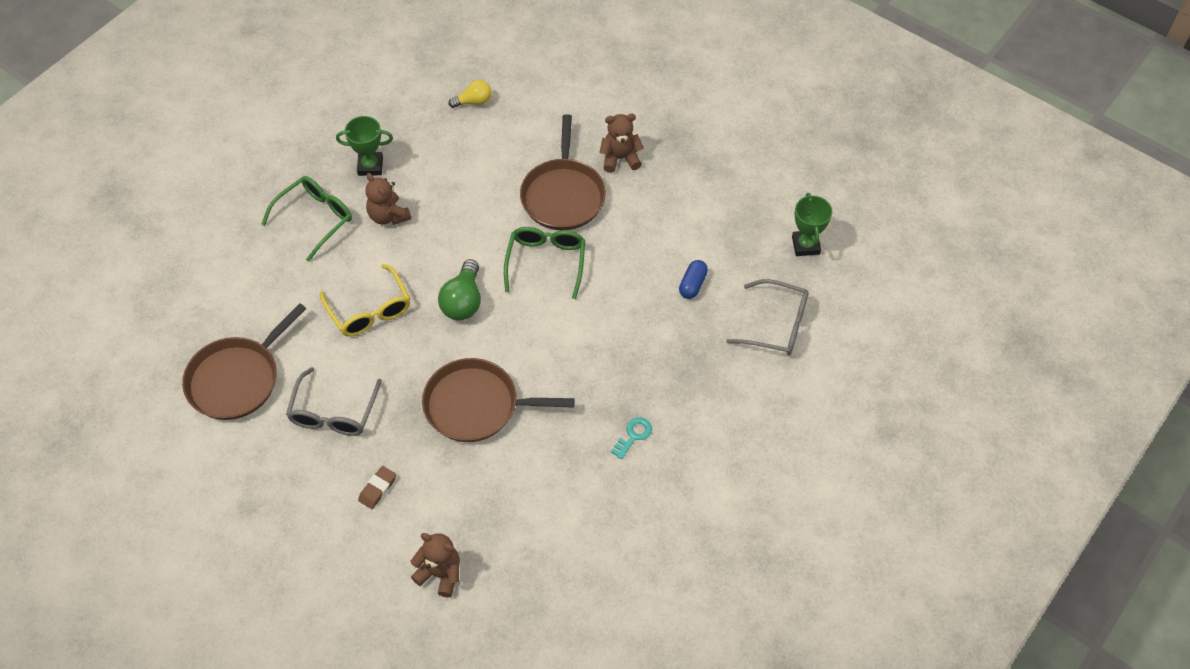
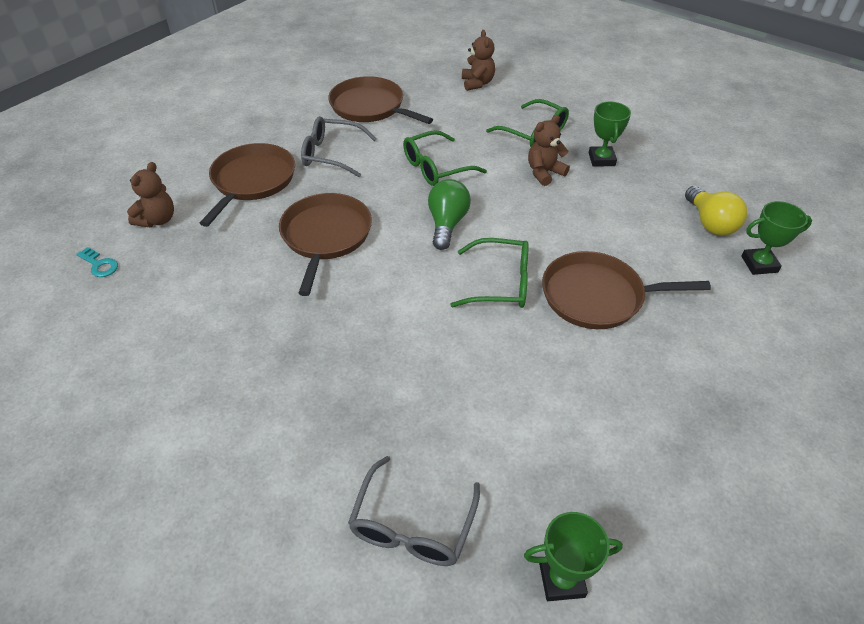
camera: 90 degrees right, 10 degrees down
(369, 310) = (436, 167): yellow glasses -> green glasses
(377, 489) = (252, 181): brown eraser -> brown pan
(463, 301) = (447, 224): green light bulb -> green light bulb turned 90 degrees clockwise
(474, 101) = (710, 223): yellow light bulb -> yellow light bulb, size x1.56
(528, 81) = (759, 264): none -> green trophy
(620, 158) = (668, 349): brown teddy bear -> brown teddy bear (477, 83)
(633, 435) = (267, 358): turquoise key -> turquoise key (100, 265)
(692, 284) = (478, 423): blue capsule -> none

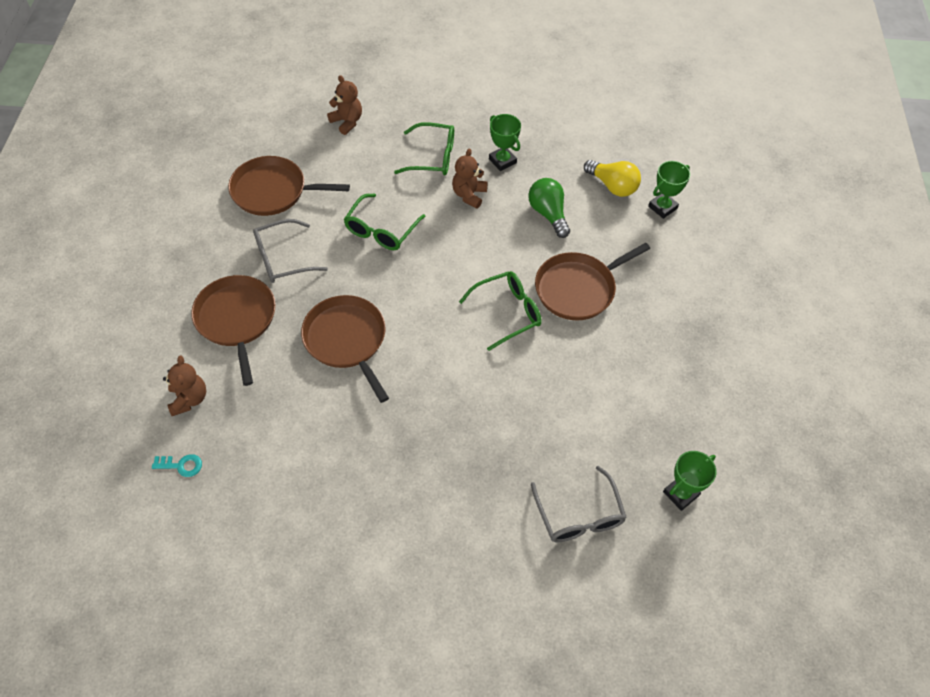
camera: 35 degrees left, 10 degrees up
(447, 224) = (431, 280): green light bulb -> green light bulb (548, 214)

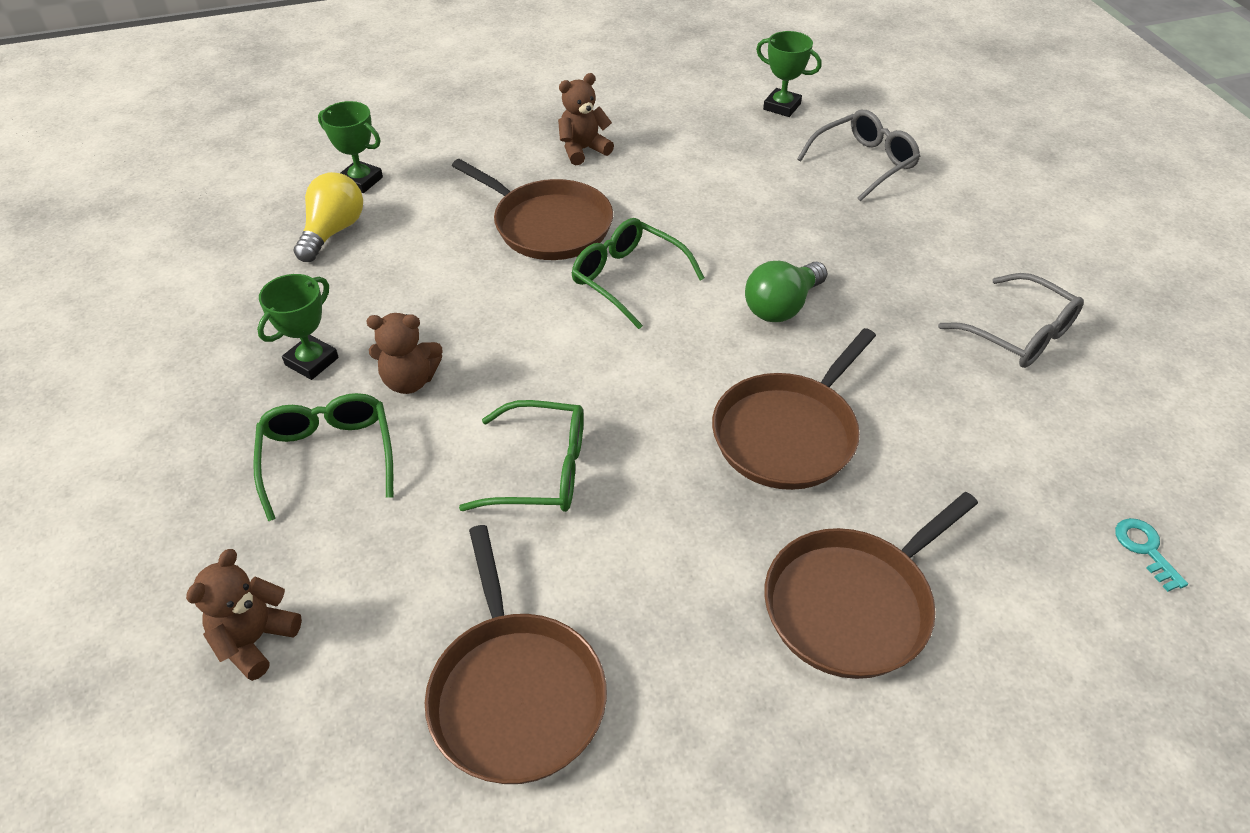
camera: 110 degrees left, 10 degrees down
(189, 399) = (1043, 598): brown teddy bear -> brown teddy bear (583, 150)
(282, 258) = (680, 594): grey glasses -> grey glasses (1019, 334)
(548, 214) = (417, 282): green light bulb -> green light bulb (782, 307)

